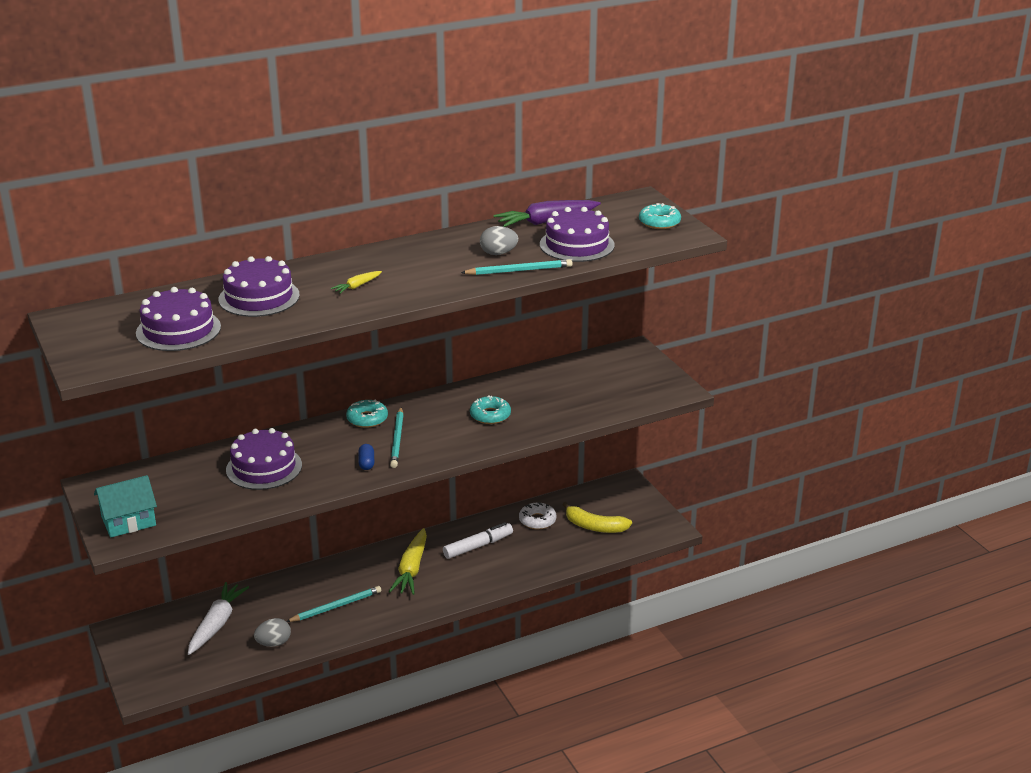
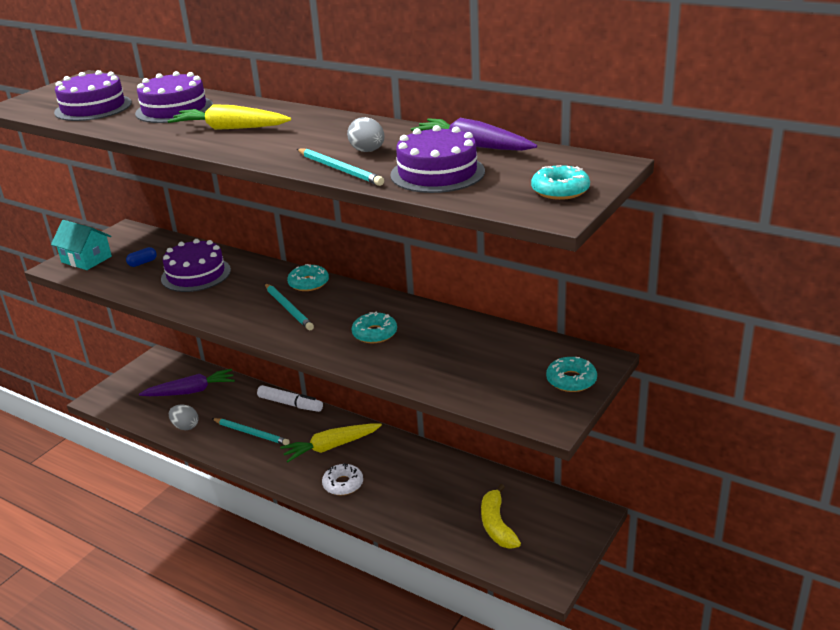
camera: 60 degrees right, 0 degrees up
(217, 624) = (191, 391): white carrot -> purple carrot
(357, 286) = (230, 128): yellow carrot -> yellow carrot, size x2.02
(366, 463) = (238, 310): blue capsule -> blue capsule (142, 263)
(397, 440) = (288, 308): turquoise pencil -> turquoise pencil turned 90 degrees counterclockwise
(478, 546) = (396, 467): white marker -> white marker (290, 404)
(537, 520) = (469, 484): white donut -> white donut (343, 484)
(644, 367) = (571, 380): none -> turquoise donut

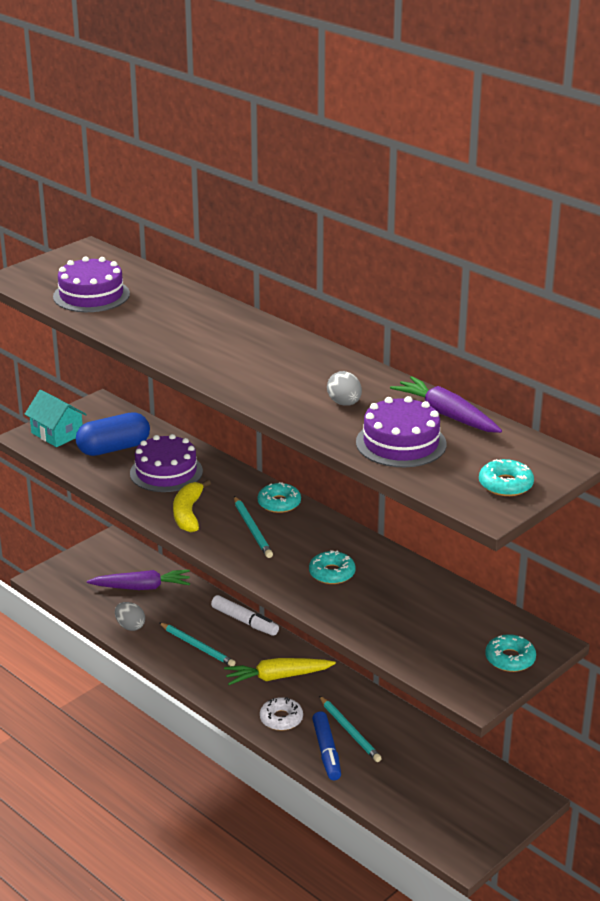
camera: 10 degrees right, 0 degrees up
(142, 263) = (114, 448): blue capsule -> blue capsule, size x2.31
(174, 109) = (170, 312): purple cake -> none
(230, 128) = (220, 349): yellow carrot -> none
(340, 169) = (312, 422): turquoise pencil -> turquoise pencil (350, 731)
(392, 506) = (326, 751): none -> blue marker
(496, 525) = (428, 791): yellow banana -> yellow banana (188, 513)

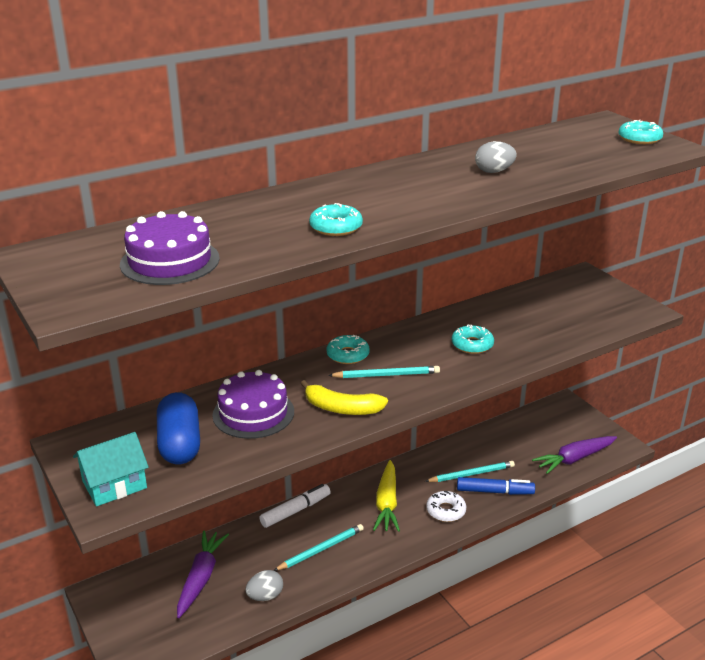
camera: 75 degrees left, 0 degrees up
(401, 443) = (570, 161): purple cake -> none
(446, 415) = (525, 142): purple carrot -> purple carrot (574, 459)
(510, 659) = (602, 290): turquoise donut -> turquoise donut (336, 227)

